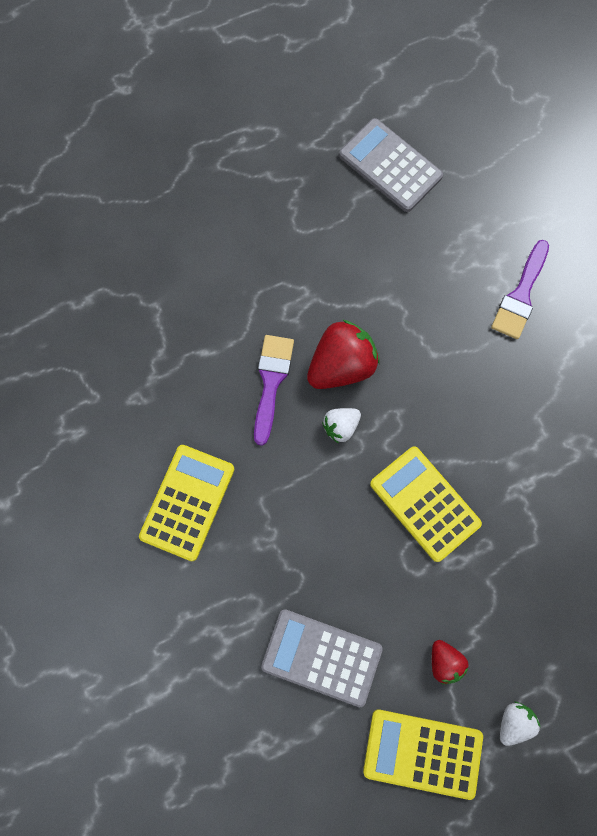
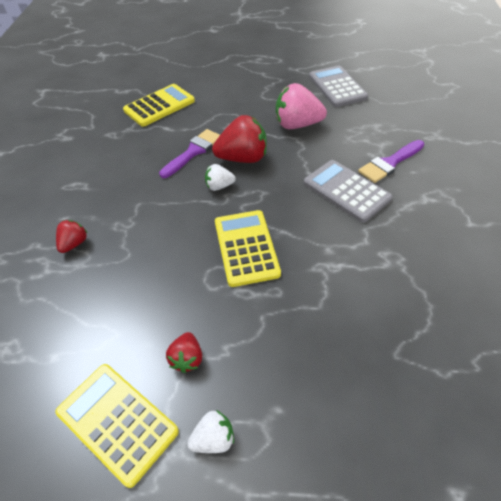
camera: 30 degrees right, 25 degrees down
(187, 502) = (94, 188): yellow calculator -> yellow calculator (159, 106)
(229, 592) = (74, 244): none -> red strawberry
(321, 657) = (98, 310): grey calculator -> grey calculator (346, 191)
(376, 271) = (297, 125): none -> pink strawberry

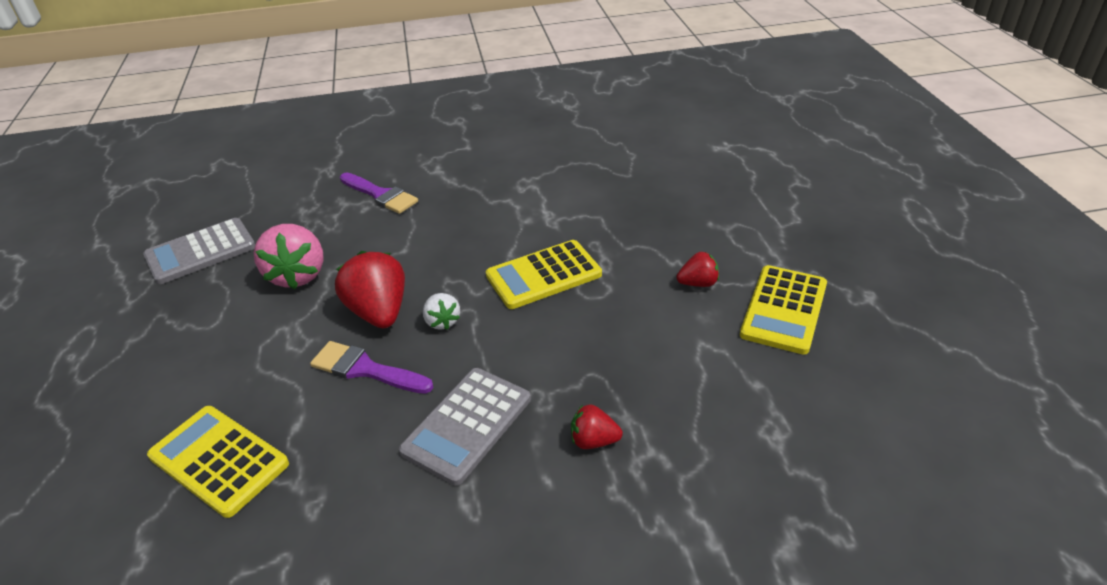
camera: 105 degrees left, 10 degrees down
(214, 439) = (756, 250): white strawberry -> none
(346, 191) = (434, 219): grey calculator -> grey calculator (467, 425)

